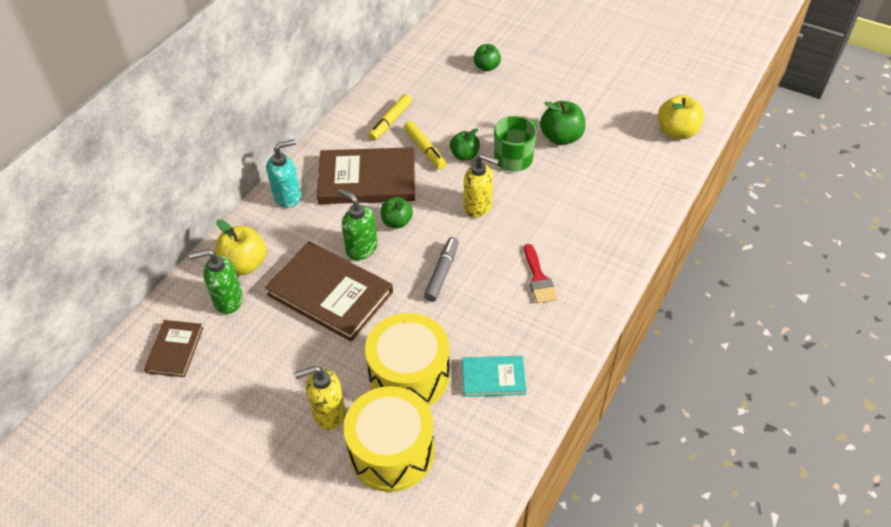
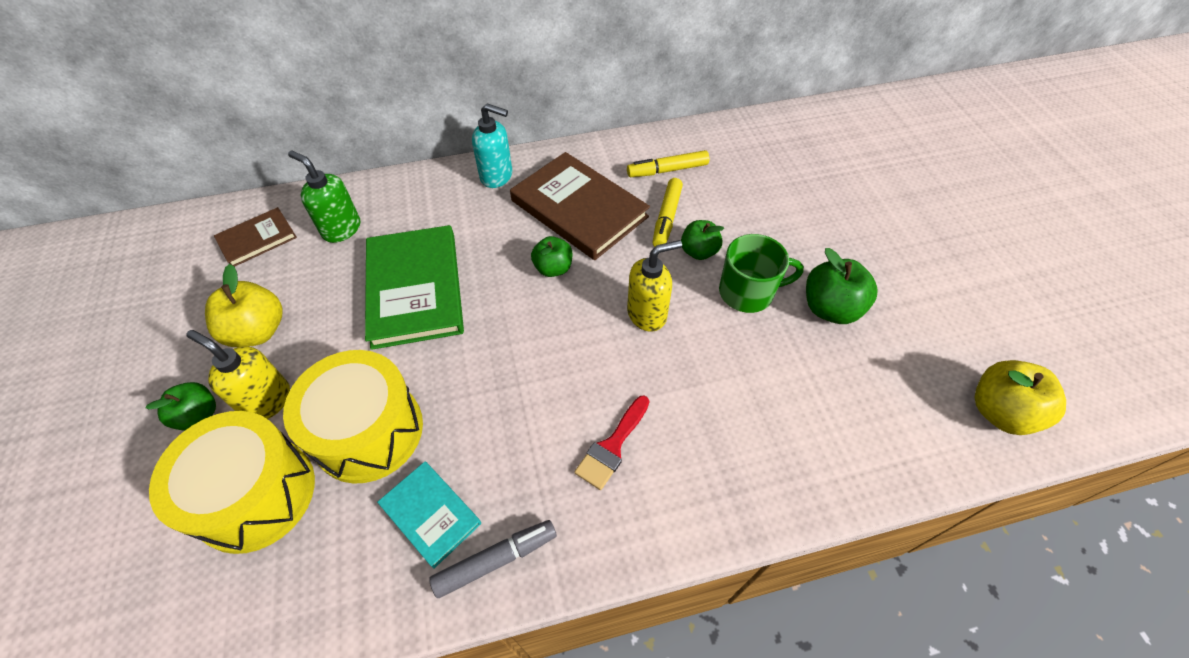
camera: 45 degrees right, 5 degrees up
(244, 264) = (392, 208): yellow apple -> yellow apple (258, 331)
(330, 293) = (415, 289): brown book -> green book
(361, 248) = (492, 268): green soap dispenser -> none
(442, 273) = (528, 353): grey marker -> grey marker (496, 560)
(478, 206) = (647, 314): yellow soap dispenser -> yellow soap dispenser turned 90 degrees counterclockwise
(486, 67) = (831, 179): green apple -> green apple (199, 416)

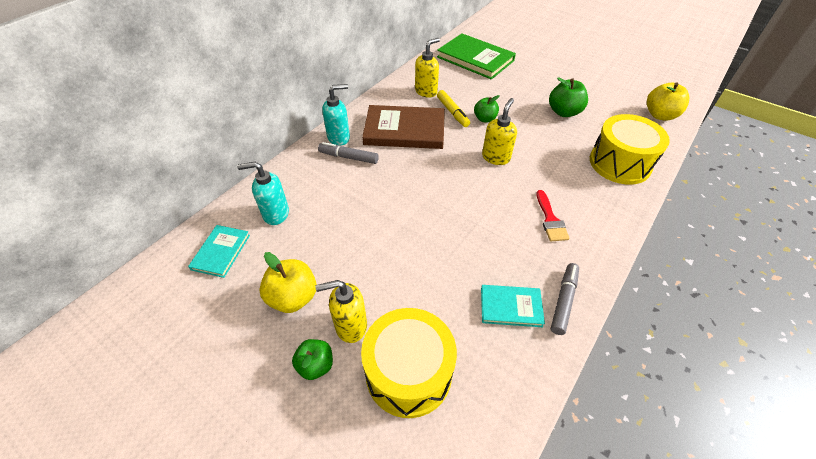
camera: 40 degrees left, 5 degrees down
(257, 239) = (221, 252): brown book -> turquoise book
(341, 229) = (275, 214): green soap dispenser -> turquoise soap dispenser
(368, 431) = (430, 296): yellow drum -> yellow drum (620, 163)
(415, 289) = (364, 216): green book -> green book (475, 59)
(479, 207) = (348, 157): none -> grey marker
(553, 268) = (427, 163): green apple -> none
(667, 170) = (426, 91): yellow marker -> yellow soap dispenser
(748, 292) = (525, 124): green mug -> none

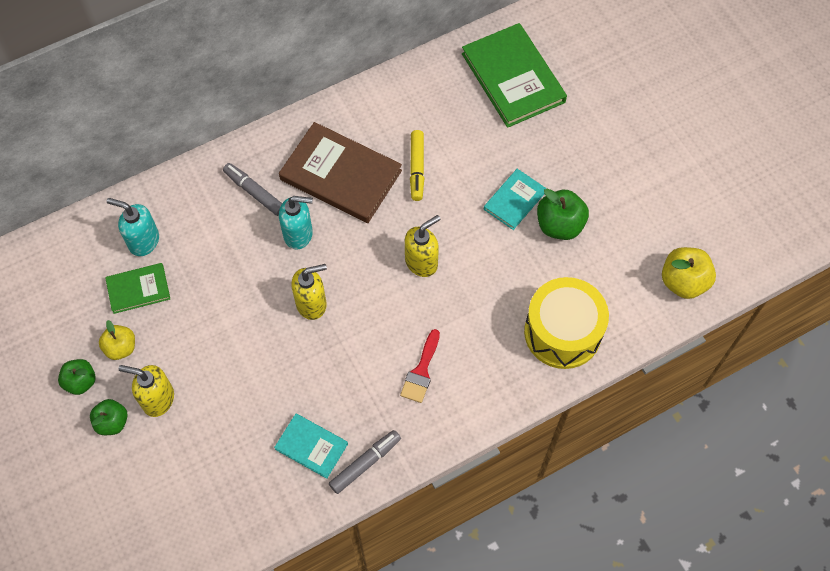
camera: 25 degrees right, 15 degrees up
(221, 252) = (75, 267): turquoise book -> turquoise book (514, 200)
(287, 248) = (138, 289): none -> green book
(293, 297) = (121, 347): yellow apple -> yellow apple, size x0.66
(339, 138) = (258, 156): turquoise soap dispenser -> turquoise soap dispenser (298, 234)
(408, 372) = (184, 464): yellow drum -> none
(426, 91) = (406, 117): yellow soap dispenser -> yellow soap dispenser (311, 304)
(485, 119) = (450, 196): green apple -> green apple (81, 381)

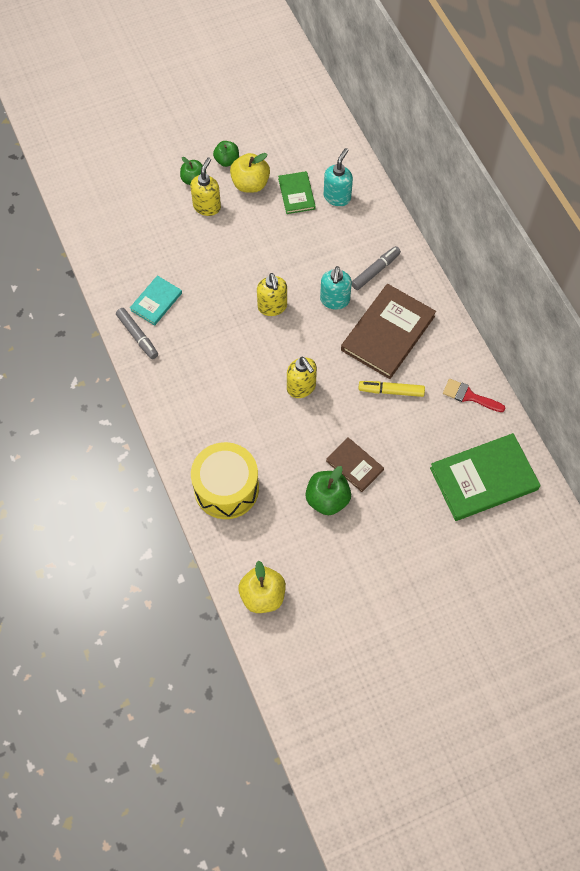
camera: 95 degrees right, 0 degrees up
(121, 347) = (250, 184): yellow apple -> yellow apple, size x1.51
(421, 371) = (206, 379): red brush -> red brush (469, 396)
(514, 200) = (354, 465): turquoise book -> brown book

